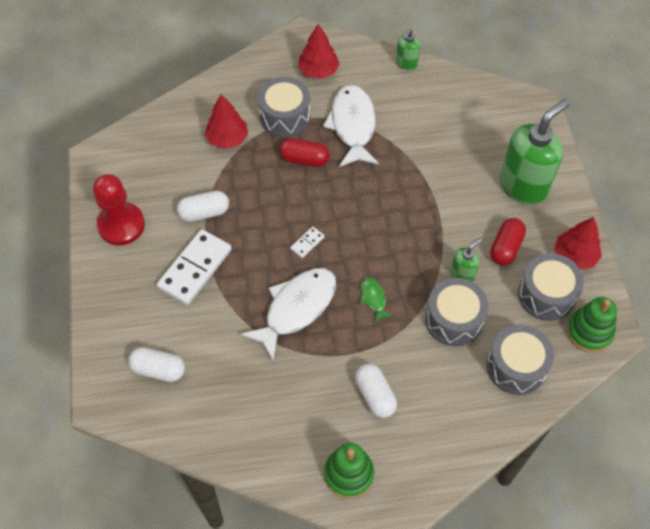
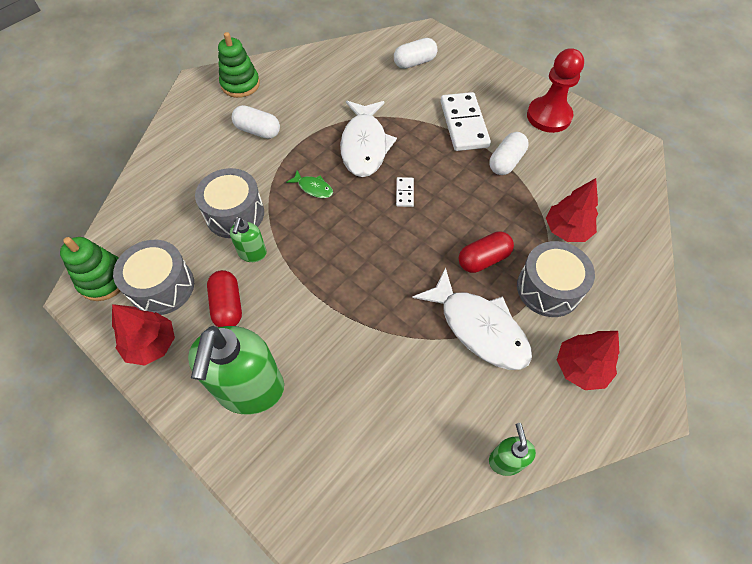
camera: 140 degrees right, 0 degrees up
(516, 366) = (158, 212): grey drum -> none

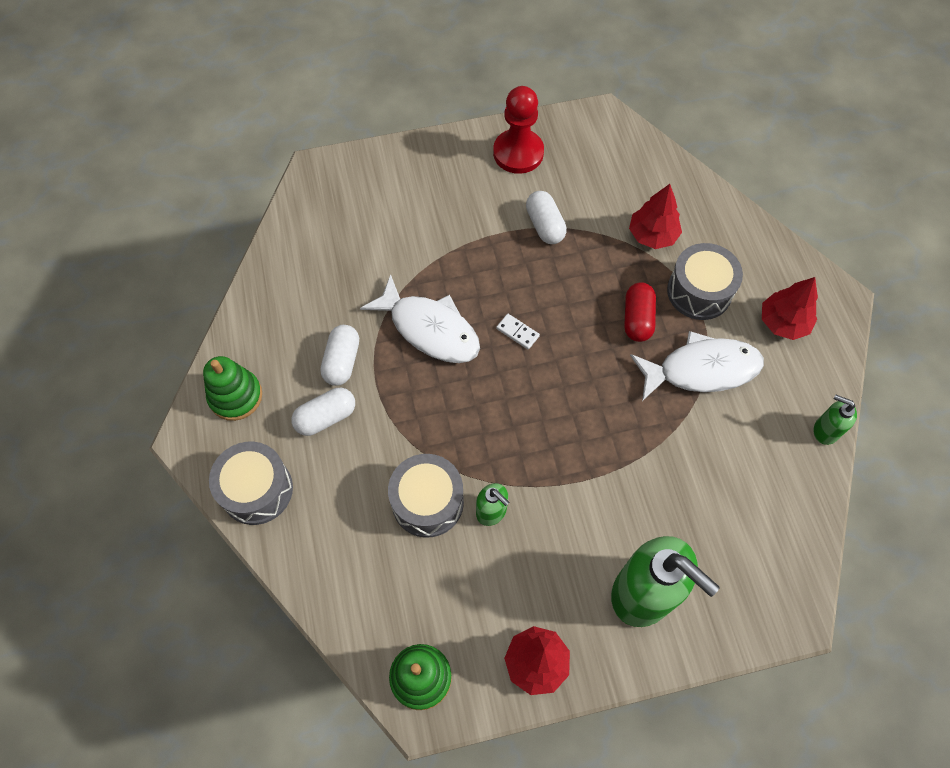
camera: 55 degrees left, 5 degrees up
(162, 287) = (472, 620): grey drum -> grey drum (257, 490)
(228, 306) = (539, 567): red capsule -> none
(313, 188) = (449, 408): green fish -> none
(414, 62) = (351, 211): white capsule -> white capsule (342, 361)
(464, 124) = (471, 226): white domino -> none

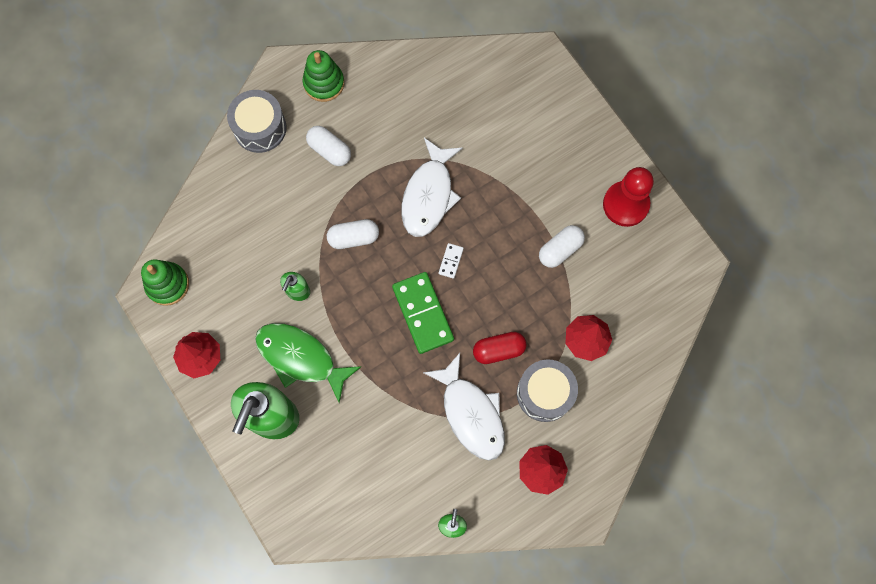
camera: 70 degrees right, 10 degrees up
(342, 361) = (378, 143): white capsule -> white capsule (353, 238)
(427, 502) = (290, 244): grey drum -> none
(569, 380) = (423, 313): none -> green domino
(579, 534) = (301, 358): none -> green fish

